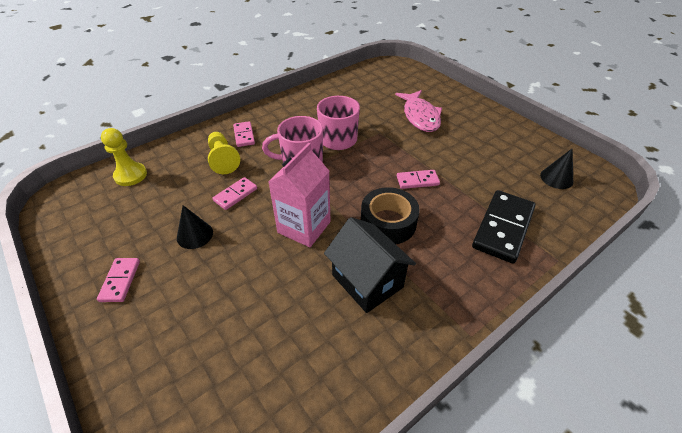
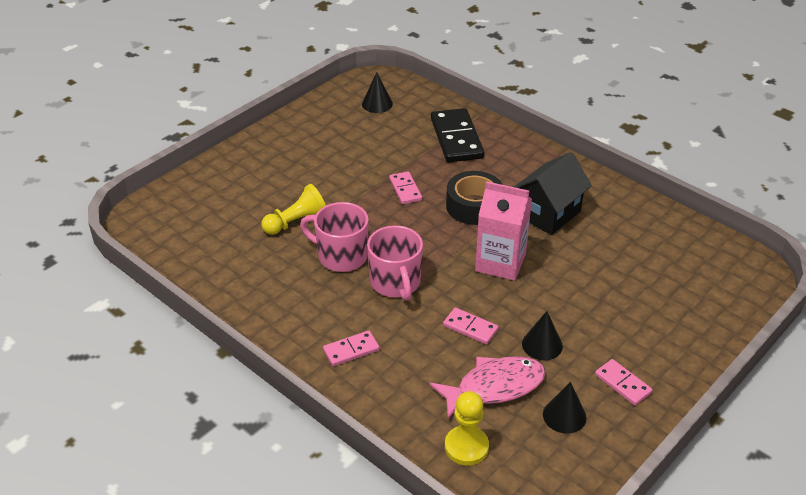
camera: 100 degrees left, 5 degrees down
(117, 232) = (564, 416): none -> black cone
(120, 281) = (622, 384): pink domino -> pink domino turned 60 degrees clockwise
(223, 159) = (409, 358): yellow pawn -> yellow pawn (296, 222)
(420, 116) = (280, 191): pink fish -> pink fish (494, 387)
(503, 228) = (456, 138): black domino -> black domino turned 60 degrees clockwise

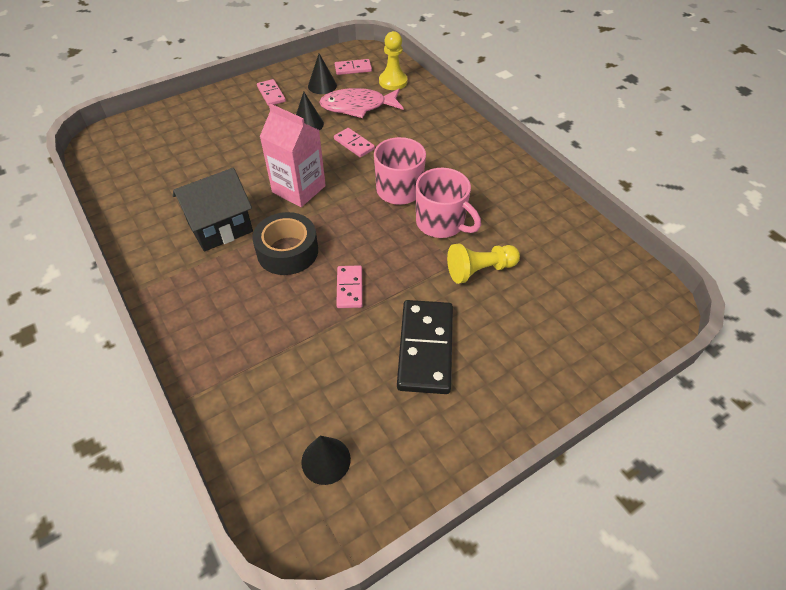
camera: 165 degrees left, 10 degrees up
(351, 350) = (452, 145): pink domino -> pink domino (353, 68)
(456, 138) = (251, 356): black domino -> black domino (425, 348)

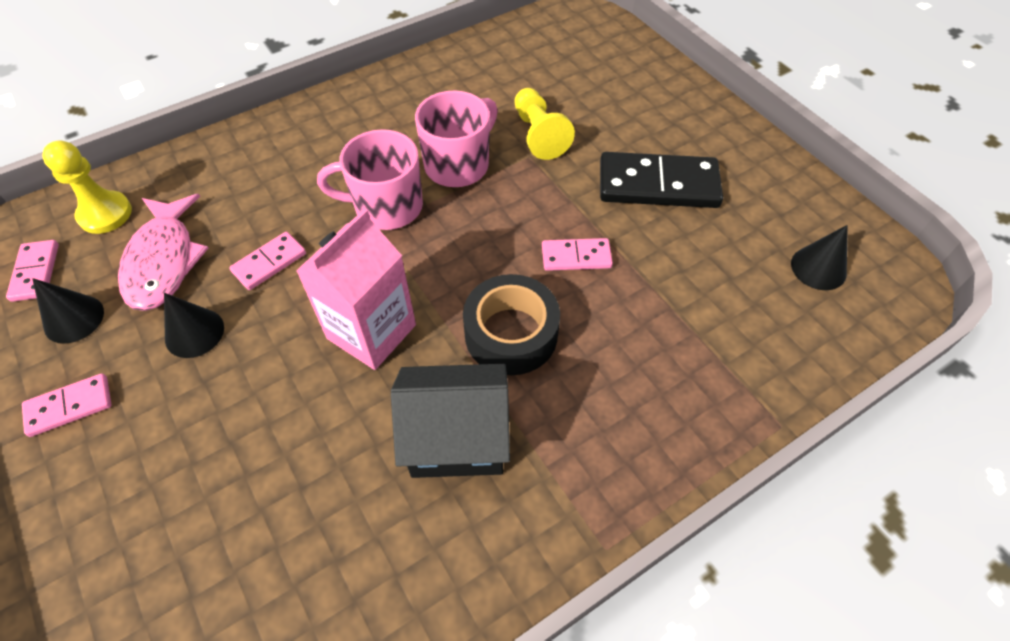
camera: 90 degrees left, 5 degrees up
(220, 227) = (457, 439): black house -> black house turned 60 degrees counterclockwise

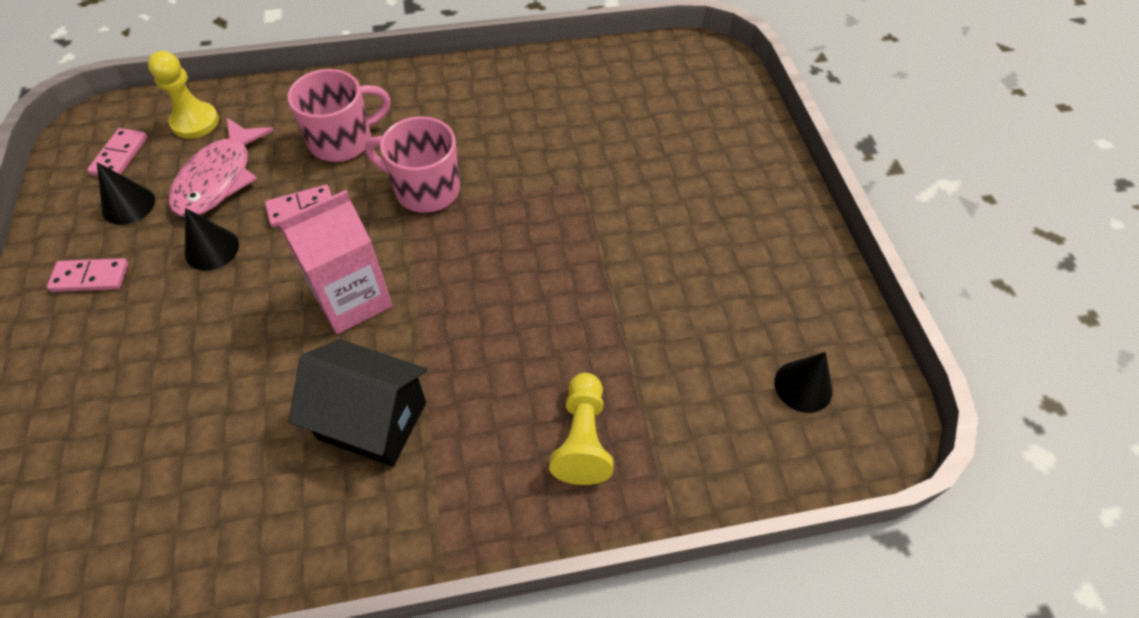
camera: 20 degrees right, 0 degrees up
(458, 165) = (510, 169): pink mug -> pink mug (343, 140)
(511, 334) = (470, 344): black tape -> none
(538, 135) = (600, 163): yellow pawn -> yellow pawn (582, 438)
(576, 257) = (569, 293): pink domino -> none
(658, 184) = (689, 248): black domino -> none

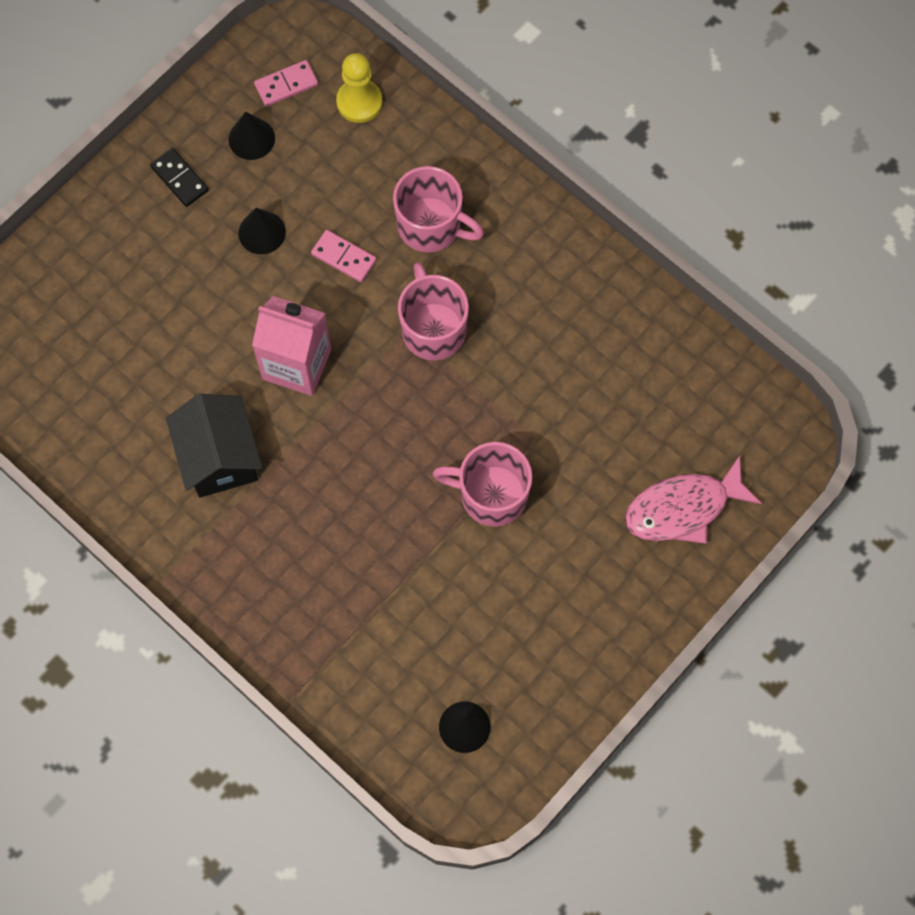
camera: 55 degrees right, 15 degrees up
(90, 277) = (180, 178): pink domino -> black domino
(219, 178) = (323, 174): pink fish -> pink fish (683, 508)
(582, 438) = (307, 601): yellow pawn -> none
(601, 237) = (491, 495): none -> pink mug

